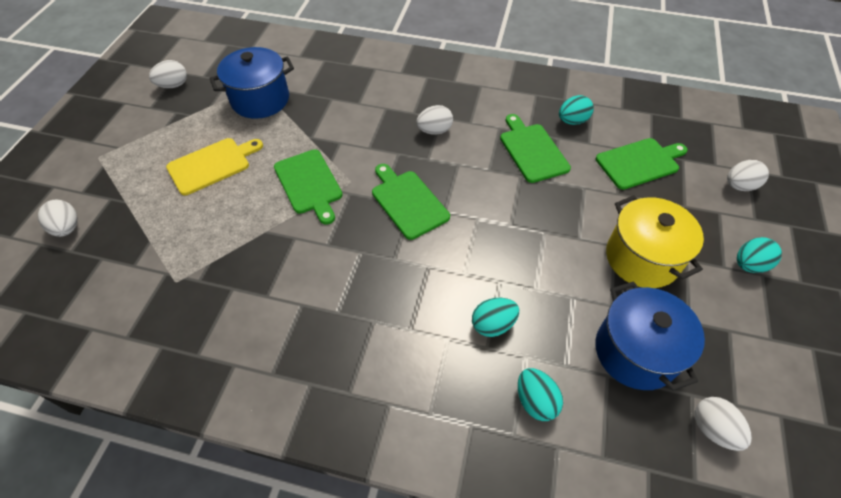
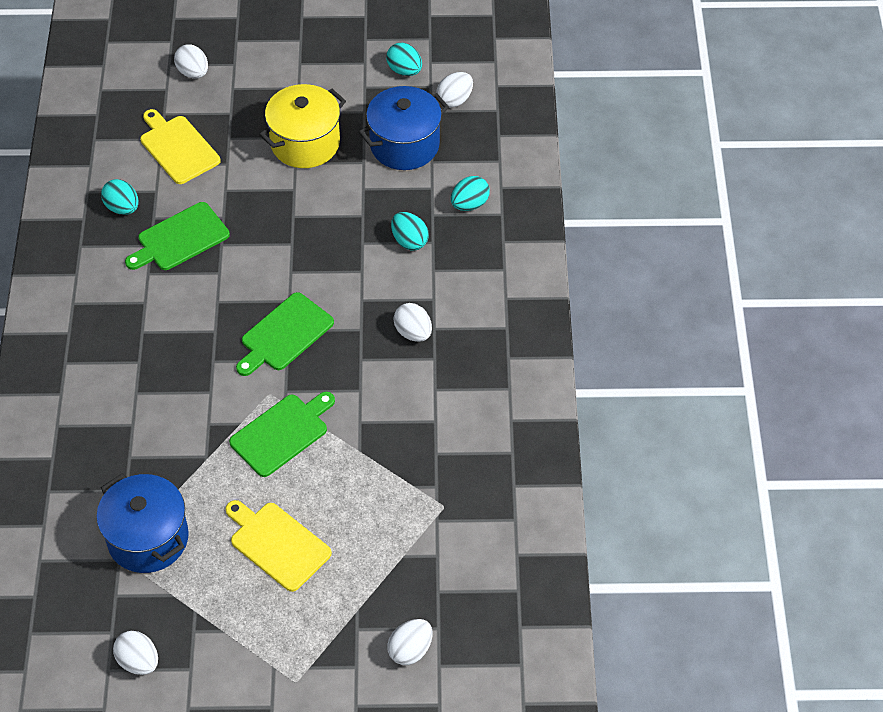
camera: 105 degrees left, 0 degrees up
(434, 131) = (167, 334): white egg -> white egg (413, 332)
(639, 163) = (178, 148): green cutting board -> yellow cutting board
(749, 265) = (291, 71): turquoise egg -> turquoise egg (404, 70)

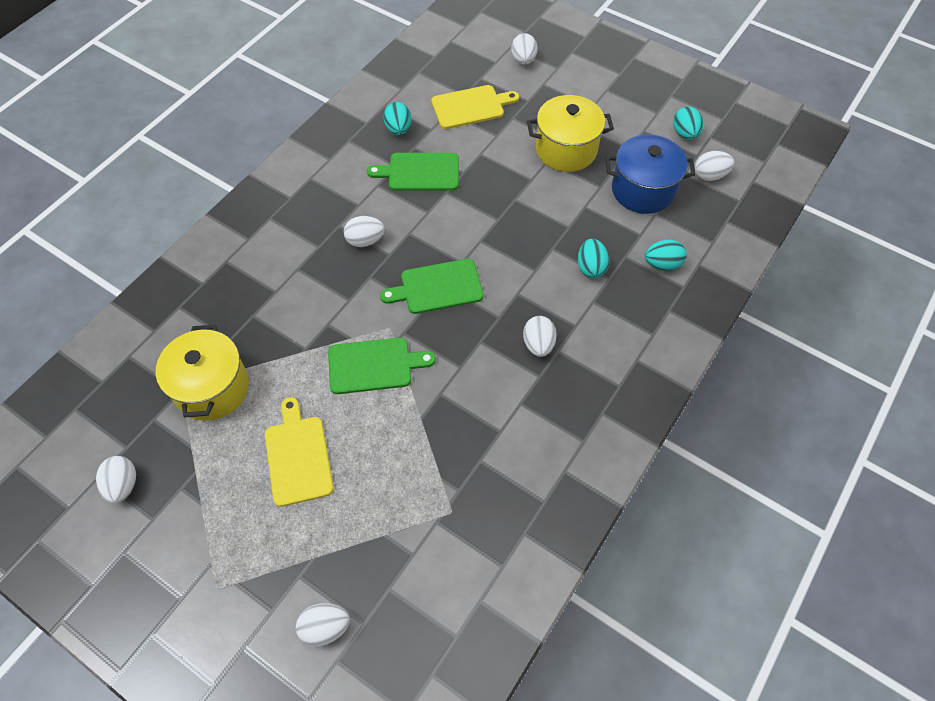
camera: 35 degrees right, 5 degrees up
(148, 538) = (212, 388): blue pot -> yellow pot
(178, 148) = (470, 107): yellow cutting board -> yellow cutting board turned 75 degrees clockwise
(180, 331) = (365, 240): none -> white egg

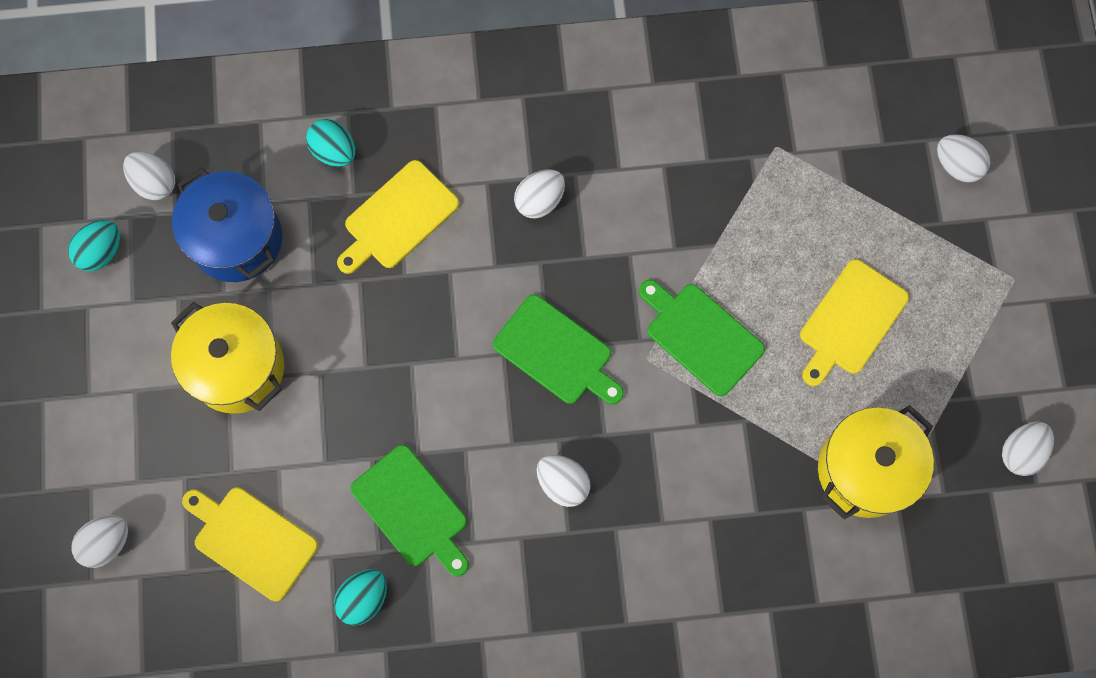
camera: 130 degrees left, 15 degrees up
(591, 267) = (398, 218): turquoise egg -> yellow cutting board

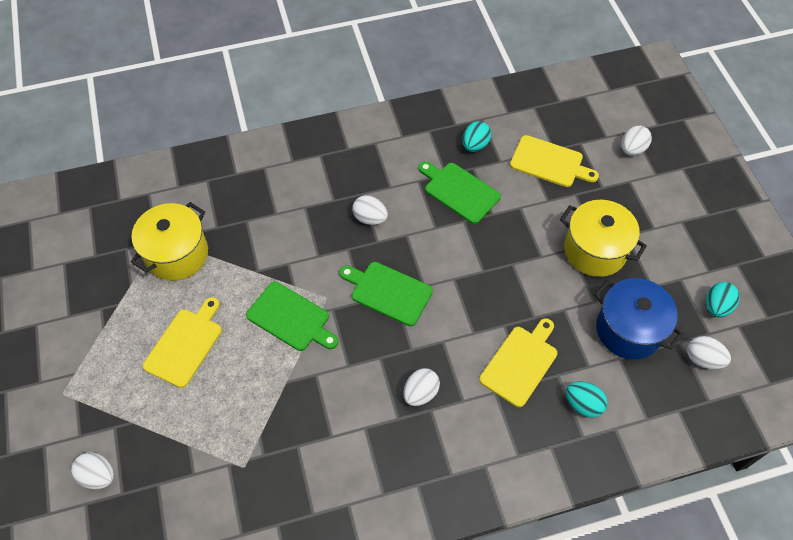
camera: 170 degrees right, 15 degrees down
(1020, 452) = (72, 280): white egg -> none

